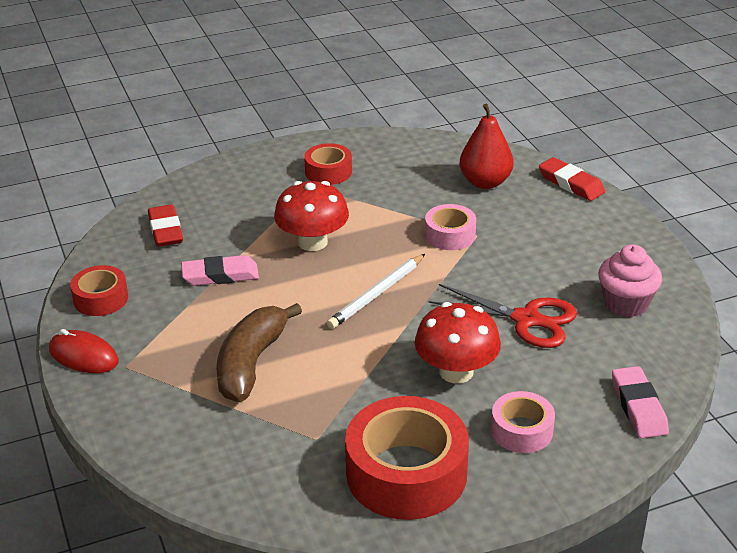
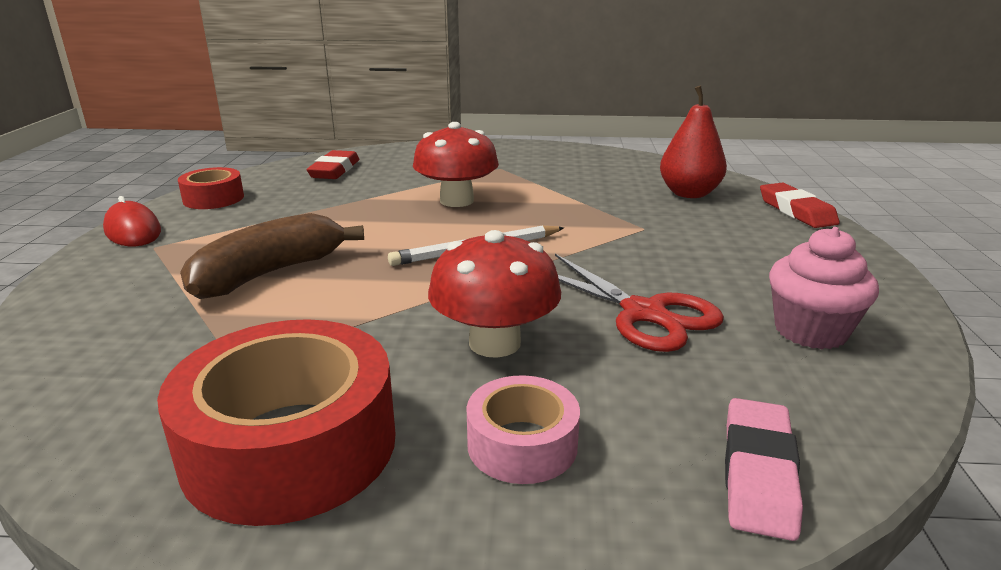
camera: 25 degrees right, 10 degrees down
(220, 275) = (338, 205): pink eraser -> none
(328, 172) = (528, 162): red tape -> none
(450, 235) = (611, 222): pink tape -> none

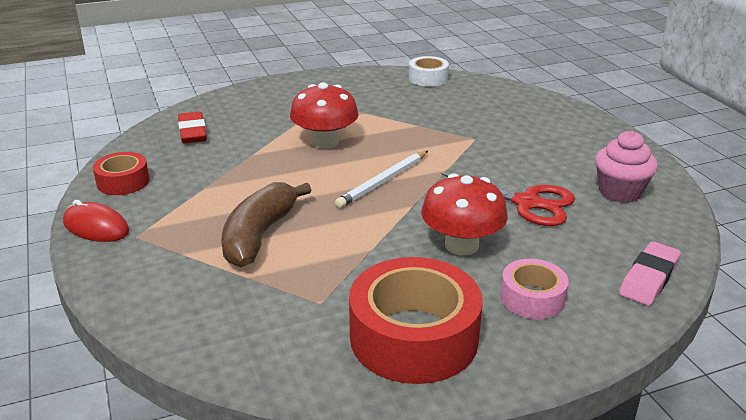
camera: 25 degrees left, 5 degrees up
(646, 163) = (428, 78): none -> white tape
(689, 193) = (479, 102): red pear -> none
(758, 473) = (649, 278): pink eraser -> pink eraser turned 45 degrees clockwise
(796, 211) = (555, 104): red eraser -> none

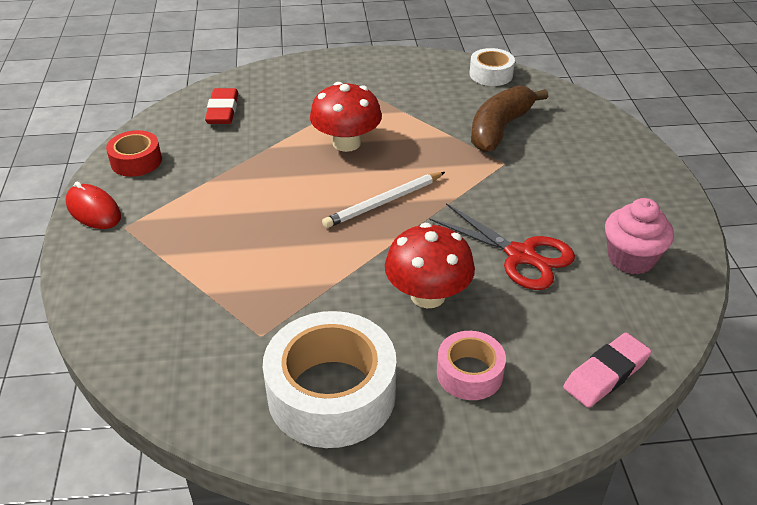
camera: 15 degrees right, 10 degrees up
(259, 235) = (236, 247): brown banana -> brown banana (500, 129)
(414, 337) = (331, 393): red tape -> white tape

